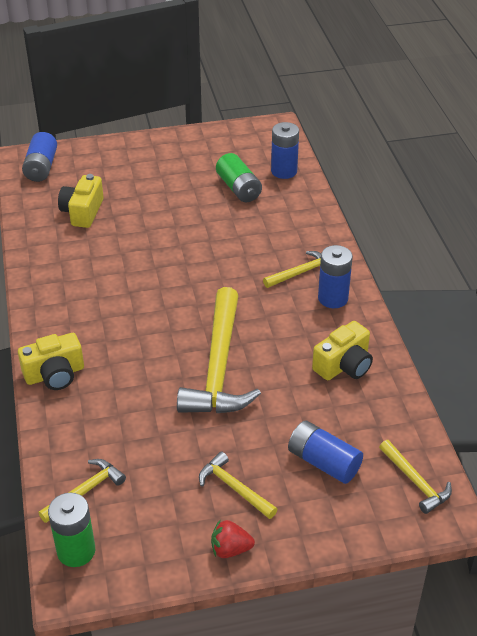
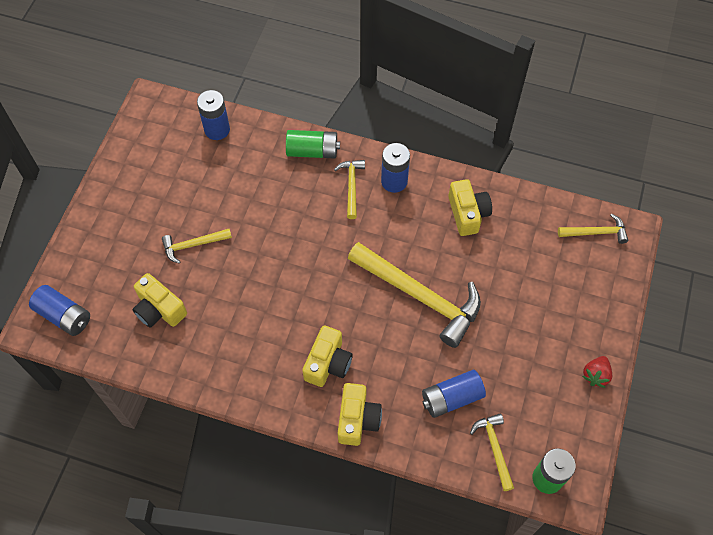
camera: 60 degrees left, 20 degrees up
(100, 331) = (328, 363): none -> yellow camera
(234, 488) = (544, 346): yellow hammer -> yellow hammer (193, 245)
(238, 188) = (215, 174): green battery -> green battery (312, 151)
(323, 462) = (550, 277): blue battery -> blue battery (451, 398)

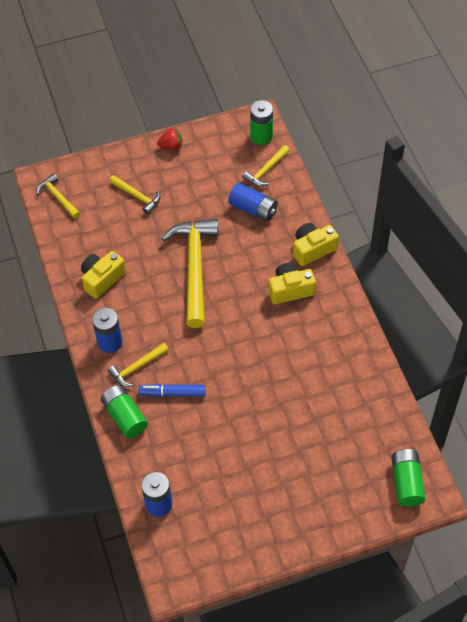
camera: 125 degrees left, 5 degrees down
(64, 316) = (406, 482): blue battery -> green battery
(159, 309) = (344, 421): yellow camera -> none
(193, 245) = (276, 439): yellow hammer -> yellow hammer (137, 196)
(304, 197) = (172, 393): none -> blue marker

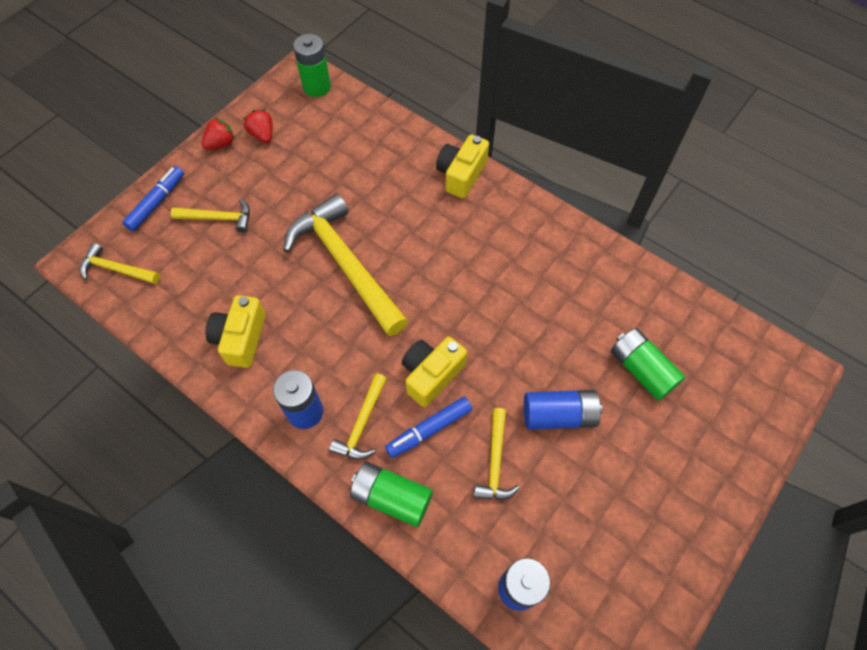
camera: 35 degrees left, 5 degrees up
(107, 166) = (157, 202): none -> blue marker
(202, 153) = (262, 135): none -> red strawberry
(253, 209) = (364, 165): blue battery -> blue battery (558, 415)
(266, 170) = (348, 118): yellow hammer -> yellow hammer (495, 462)
(290, 290) = (471, 230): yellow camera -> yellow camera (431, 375)
(406, 482) = (761, 372): green battery -> green battery (641, 370)

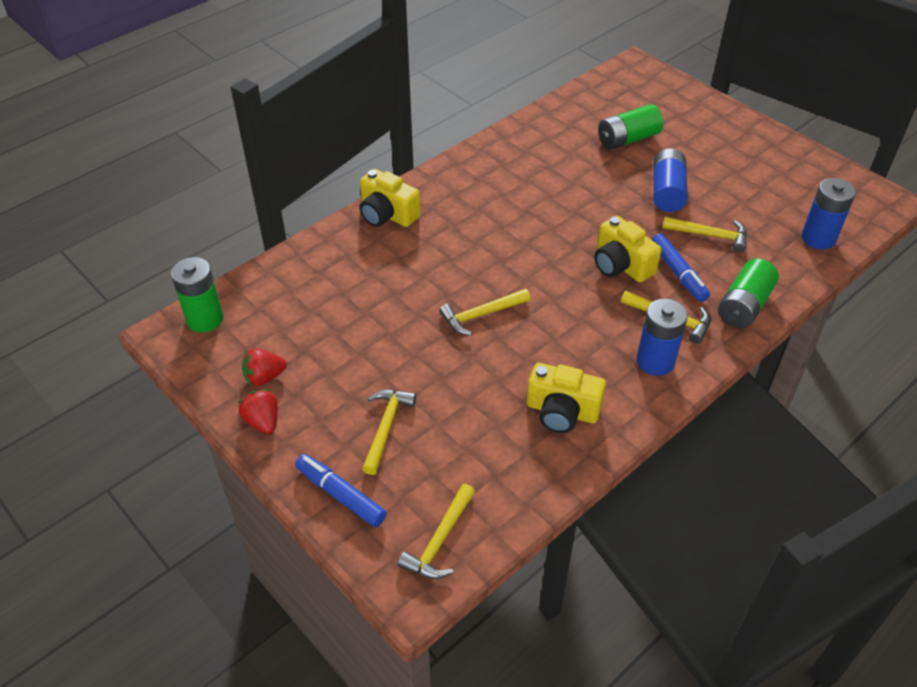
camera: 80 degrees left, 15 degrees down
(345, 264) = (481, 315): yellow hammer -> yellow hammer, size x0.49

